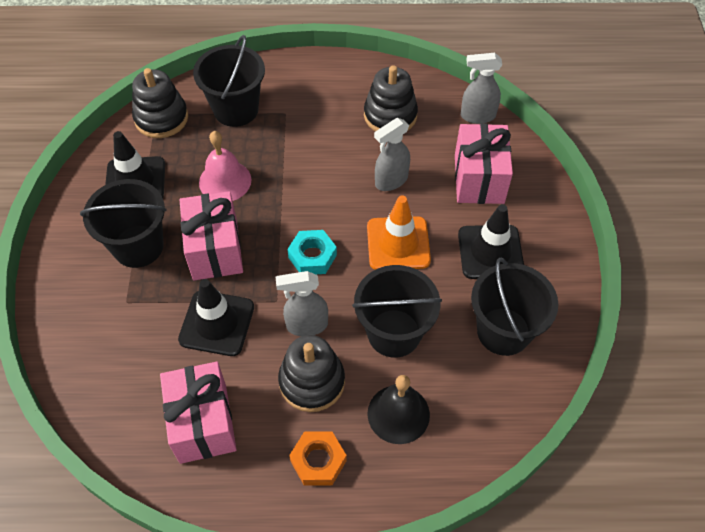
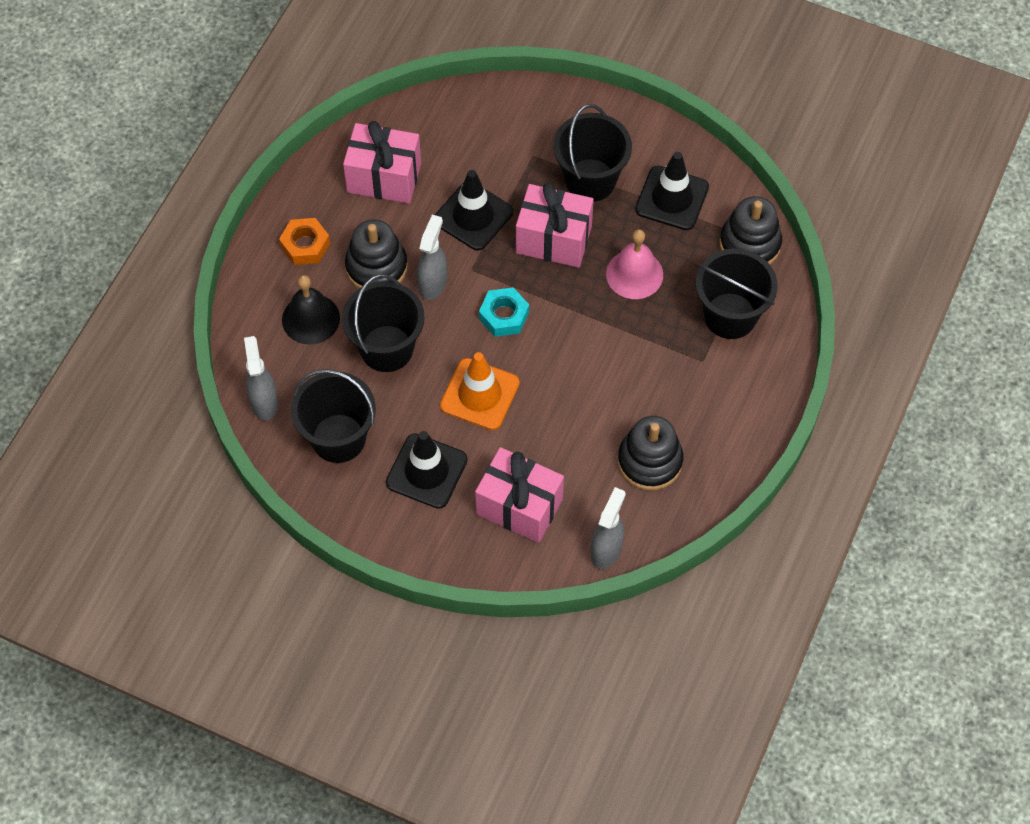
camera: 115 degrees right, 5 degrees up
(391, 181) = (559, 422): grey spray bottle -> grey spray bottle (264, 402)

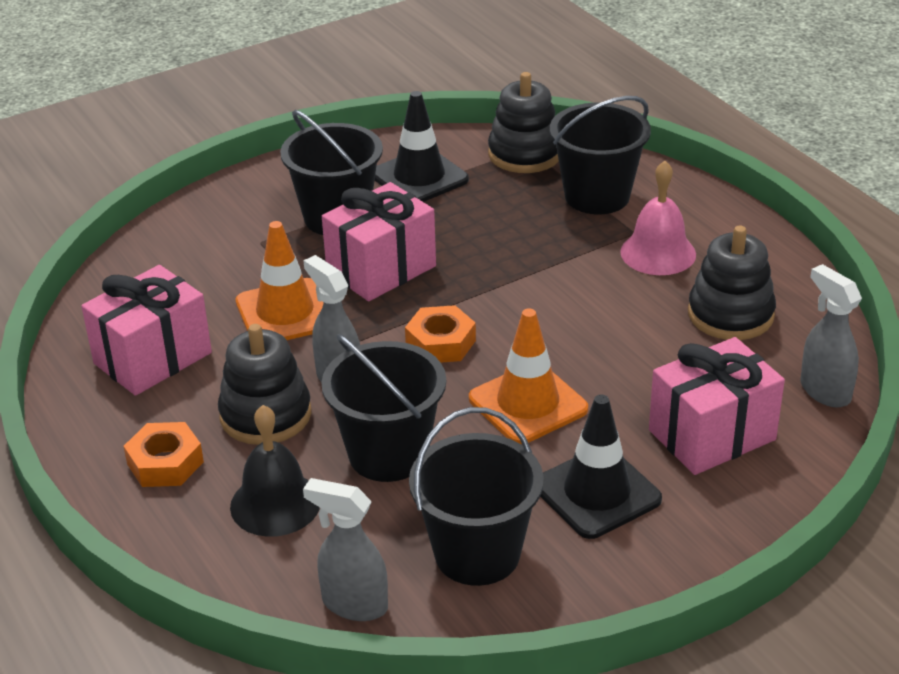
camera: 55 degrees left, 25 degrees down
(473, 216) = (285, 313): black traffic cone -> orange traffic cone
(504, 316) = (440, 343): turquoise nut -> orange nut
(634, 274) = (484, 234): pink bell -> pink bell (658, 253)

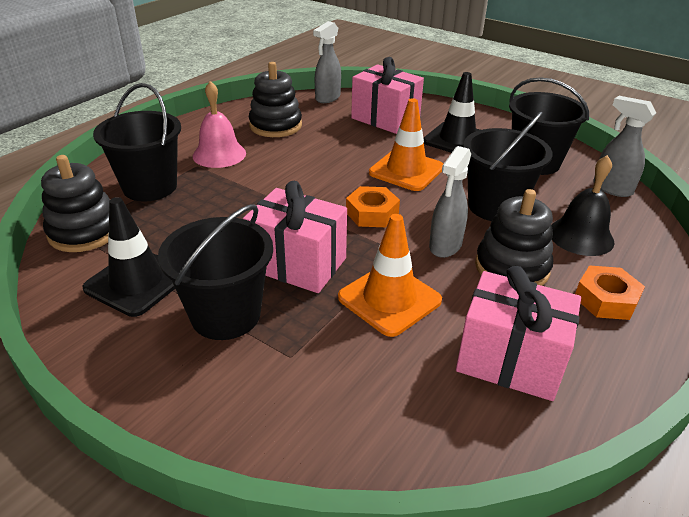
camera: 115 degrees left, 0 degrees up
(354, 604) = (611, 188): grey spray bottle -> grey spray bottle turned 135 degrees clockwise

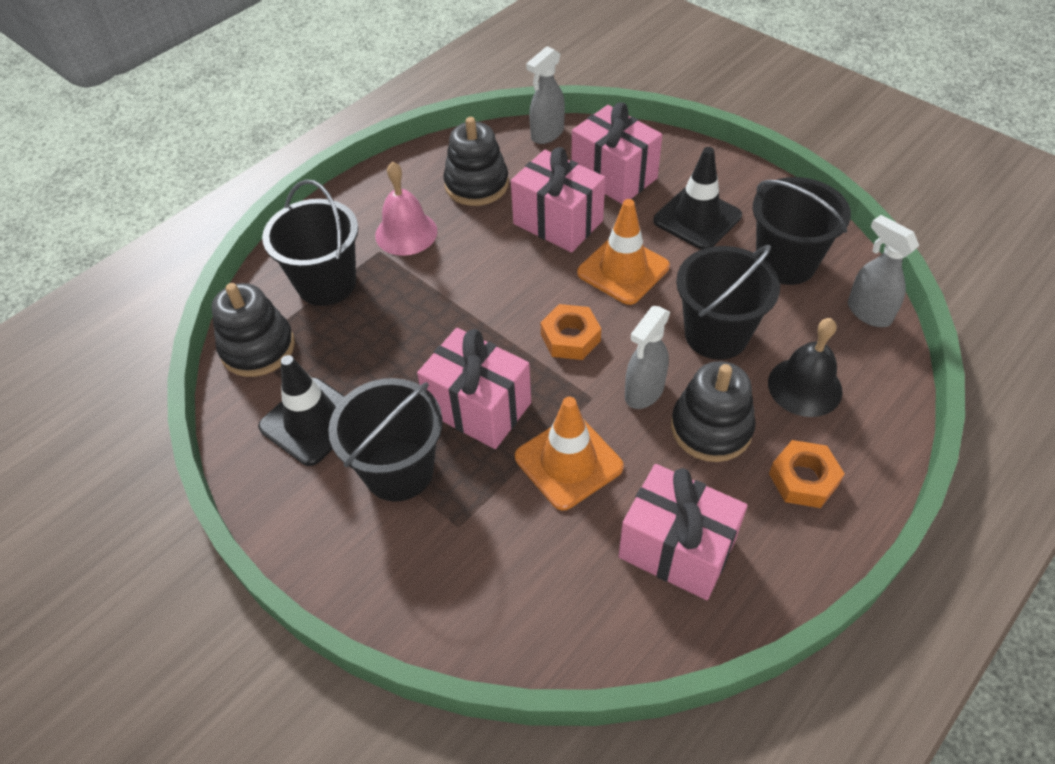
camera: 10 degrees right, 15 degrees up
(346, 145) = (558, 222): none -> pink gift

